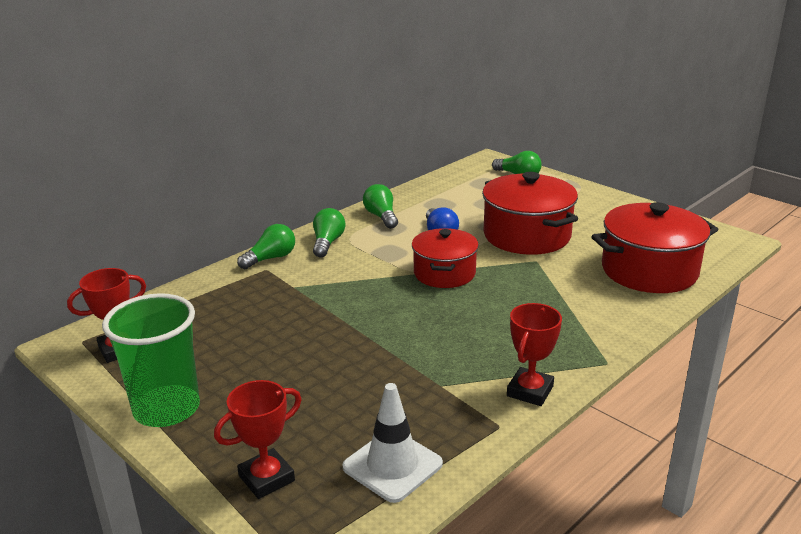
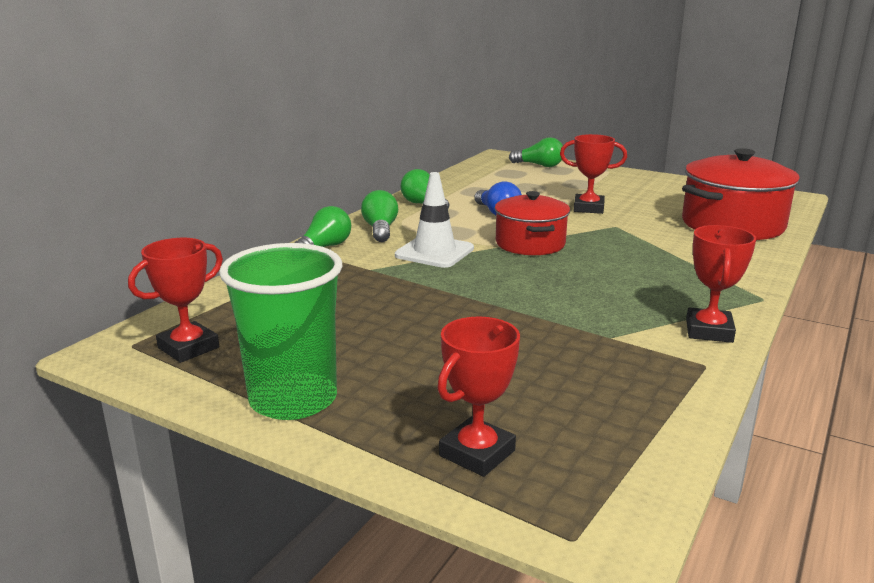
camera: 15 degrees left, 5 degrees down
(392, 465) = (620, 418): white traffic cone -> white traffic cone (434, 252)
(526, 235) = (588, 208): red pot -> red trophy

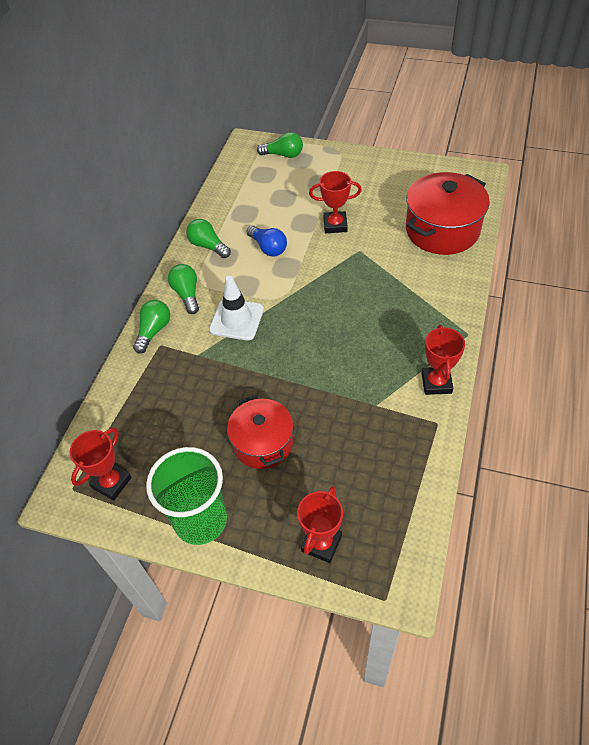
camera: 10 degrees left, 30 degrees up
(530, 244) = (302, 291): red pot -> red pot (263, 443)

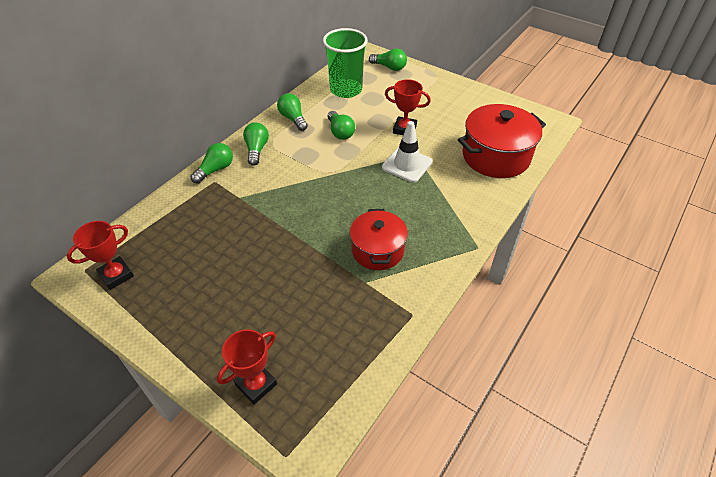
camera: 15 degrees right, 5 degrees down
(200, 520) = (167, 329): green cup -> green cup (346, 90)
(236, 319) = (285, 179): white traffic cone -> white traffic cone (407, 165)
(263, 443) = (253, 283): red pot -> red pot (377, 250)
(268, 248) = (340, 132): blue light bulb -> green light bulb
(436, 383) = (428, 280): red trophy -> none

